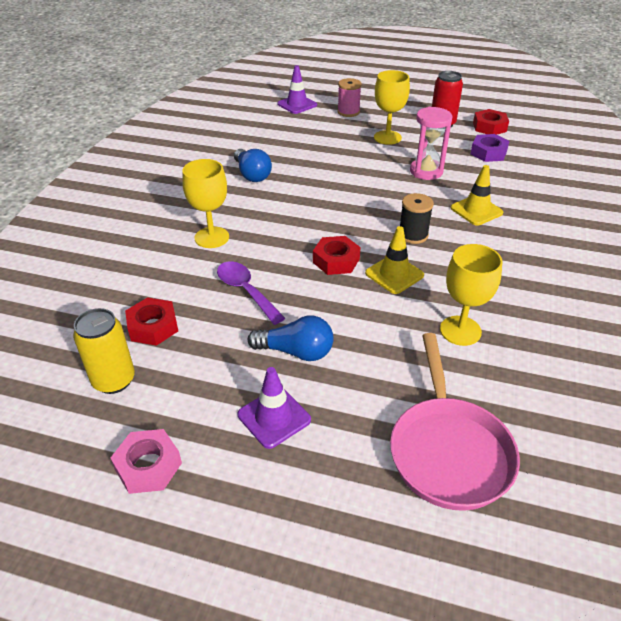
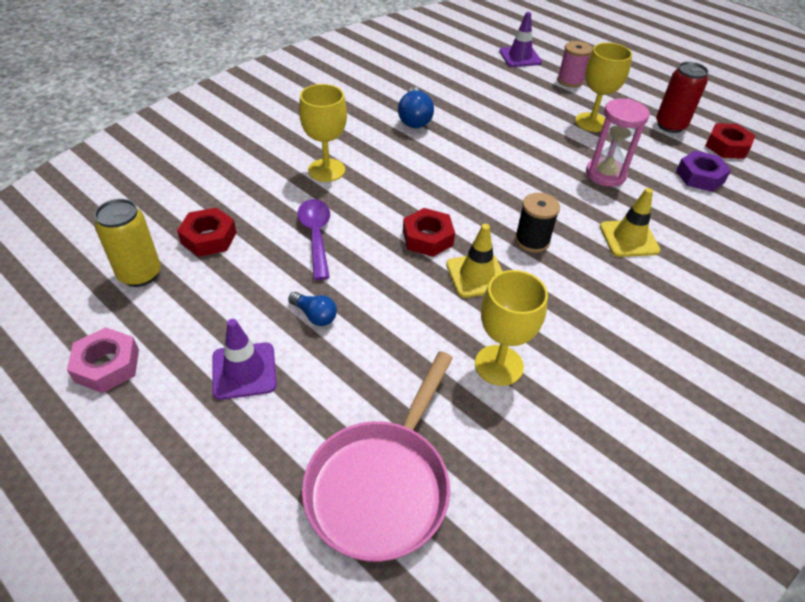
camera: 25 degrees right, 5 degrees up
(296, 352) = (315, 315): blue light bulb -> blue light bulb, size x0.62

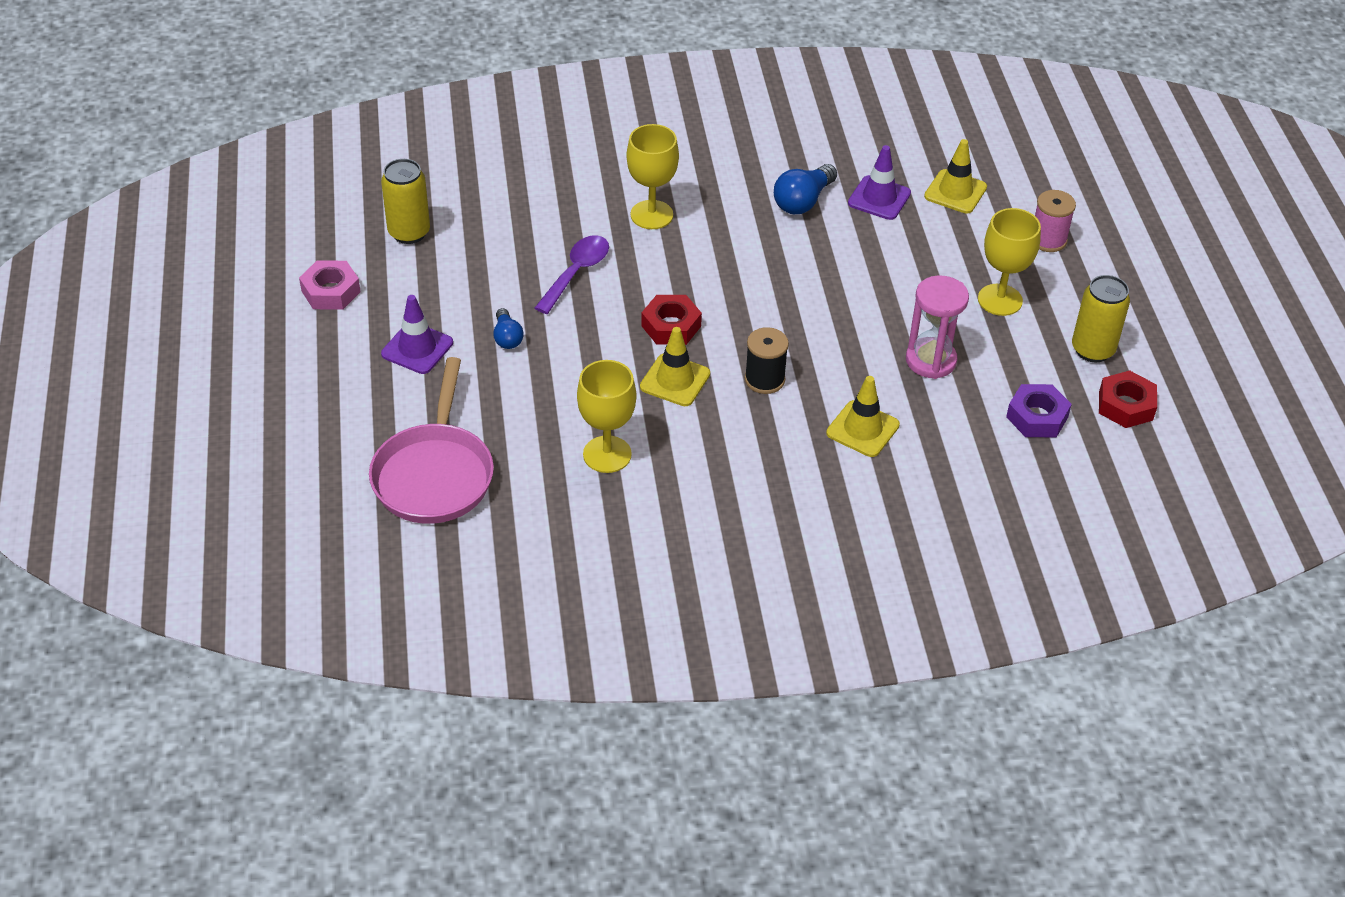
camera: 40 degrees right, 0 degrees up
(209, 238) = (488, 228): red nut -> none
(381, 485) = (434, 474): pink pan -> pink pan turned 60 degrees counterclockwise
(492, 77) = (955, 192): none -> yellow traffic cone
(520, 57) = (1027, 181): purple traffic cone -> purple traffic cone (879, 198)
(670, 125) = (1092, 350): red can -> yellow can

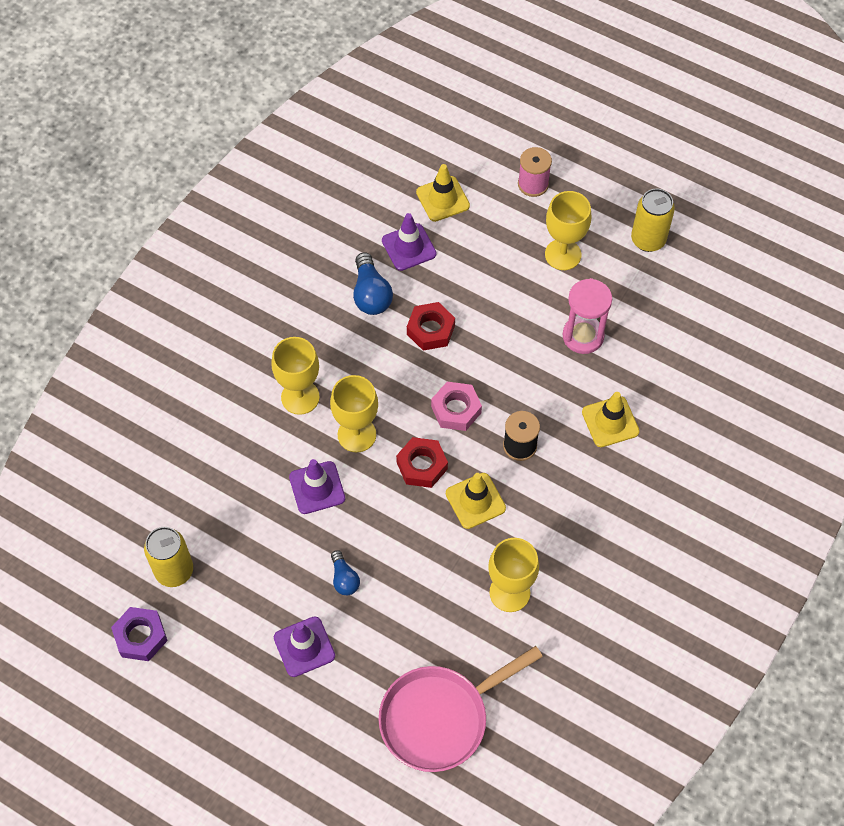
camera: 50 degrees left, 15 degrees up
(331, 291) = (191, 668): pink nut -> pink nut (456, 409)
(434, 474) = (440, 718): pink pan -> pink pan turned 105 degrees clockwise
(507, 338) = (344, 579): blue light bulb -> blue light bulb turned 45 degrees clockwise
(576, 273) = (317, 488): purple spoon -> purple traffic cone
(655, 268) = (357, 434): none -> yellow goblet
(1037, 417) = (678, 316): purple nut -> purple nut (140, 636)
(1125, 405) = (708, 261): red nut -> red nut (430, 330)

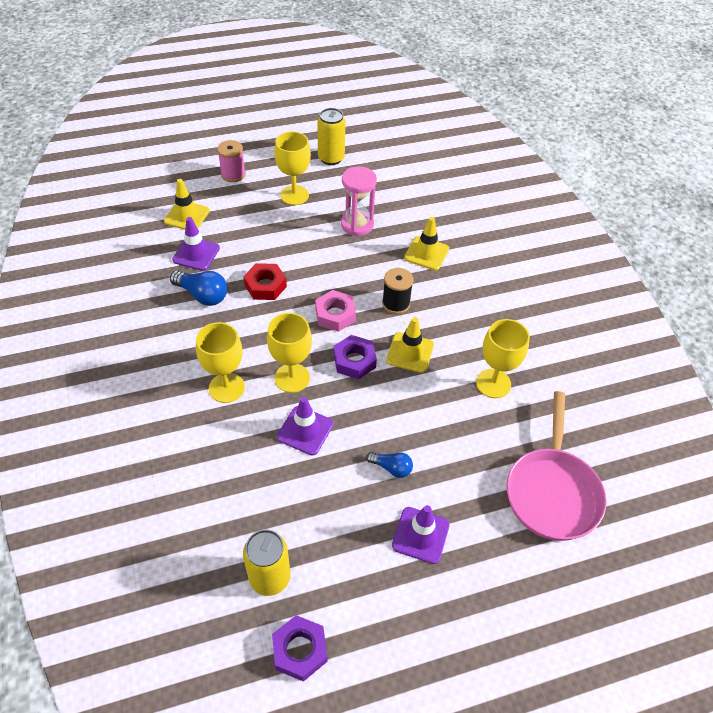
camera: 50 degrees left, 10 degrees down
(422, 465) = (354, 361): red nut -> purple nut

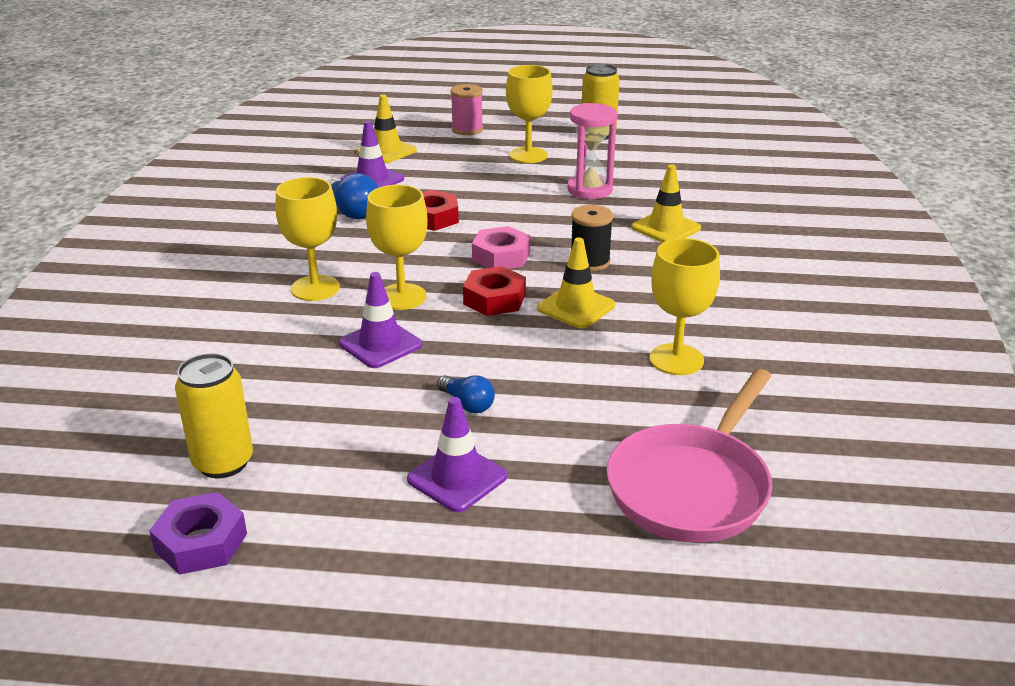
camera: 25 degrees right, 20 degrees down
(354, 361) = (494, 299): purple nut -> red nut

